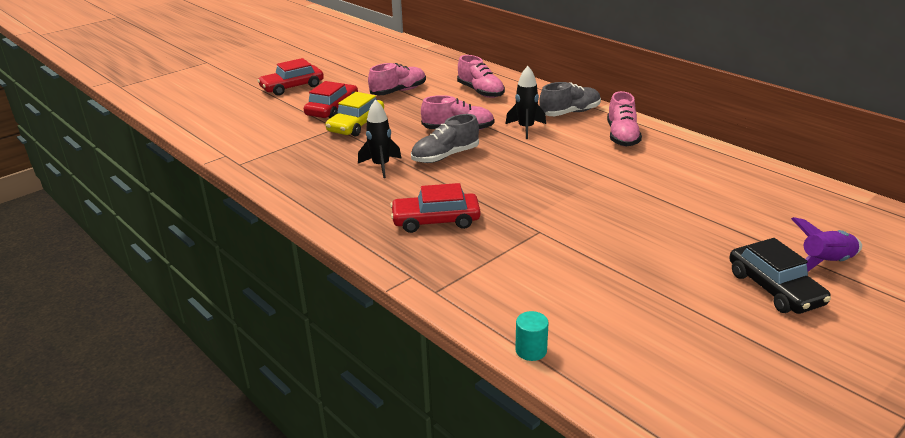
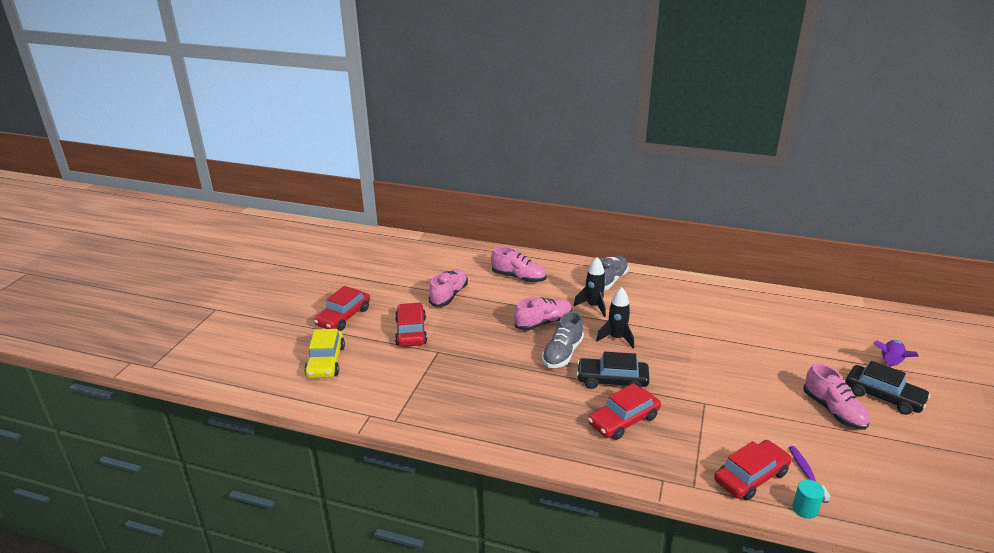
camera: 30 degrees left, 0 degrees up
(356, 125) = (453, 343): yellow car -> yellow car (326, 361)
(381, 166) = (522, 381): black rocket -> black rocket (617, 338)
(466, 188) = (612, 380): none -> black car
(507, 304) = (751, 477): none -> red car
(575, 322) = (806, 473): none -> purple toothbrush
(622, 136) = (668, 293): pink shoe -> pink shoe (833, 411)

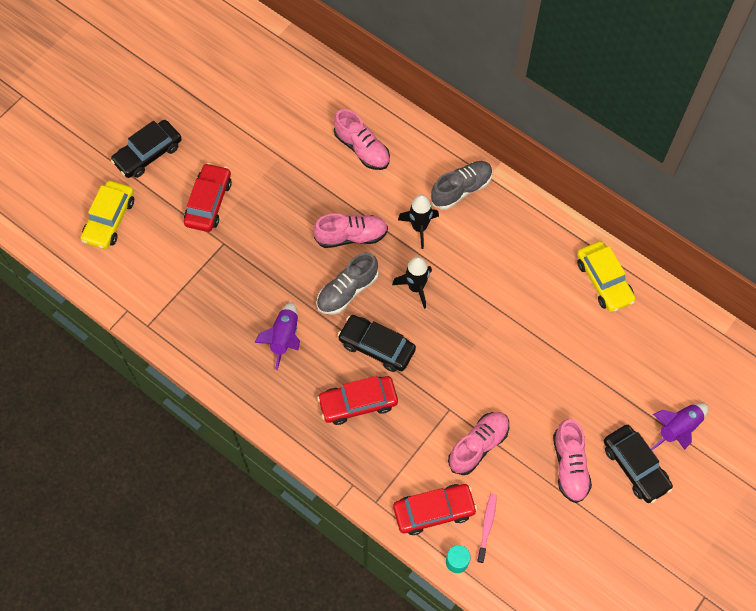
camera: 20 degrees right, 35 degrees up
(343, 317) = (148, 154): red car -> black car
(449, 295) = (271, 155): pink shoe -> pink shoe (478, 445)
(528, 395) = (284, 338): none -> purple rocket
(753, 301) = (604, 281): none -> yellow car
(806, 473) = (487, 526): purple toothbrush -> pink toothbrush

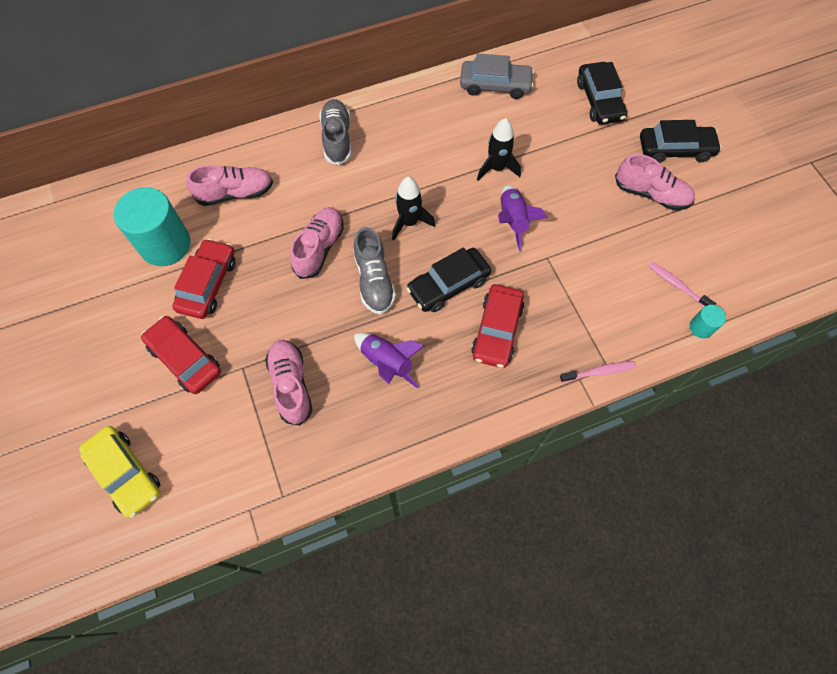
camera: 60 degrees left, 0 degrees up
(148, 154) = (79, 391): black car -> black car (599, 100)
(288, 131) = (165, 244): none -> turquoise cylinder
(367, 497) = (599, 372): none -> pink toothbrush
(419, 227) = (351, 189): black rocket -> black rocket (496, 168)
(434, 511) = (642, 321): red car -> red car (208, 284)
(478, 445) = (595, 252): pink shoe -> pink shoe (291, 385)
(604, 281) = (495, 85): yellow car -> grey car
(678, 428) = (656, 105): purple rocket -> purple rocket (513, 221)

